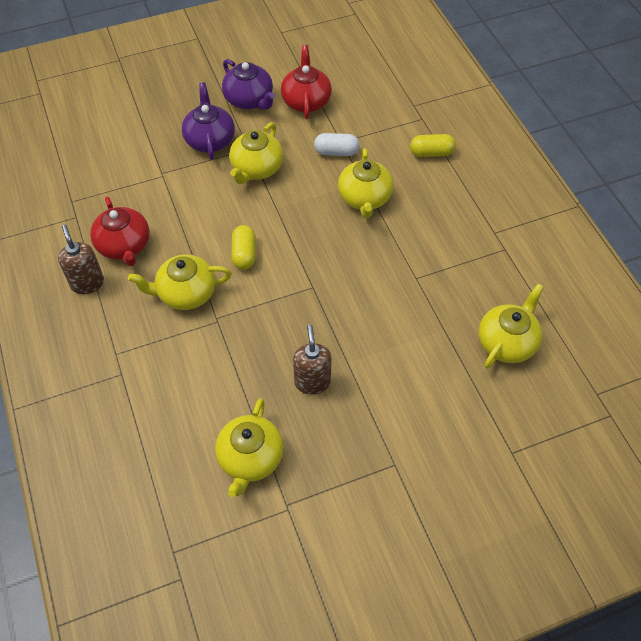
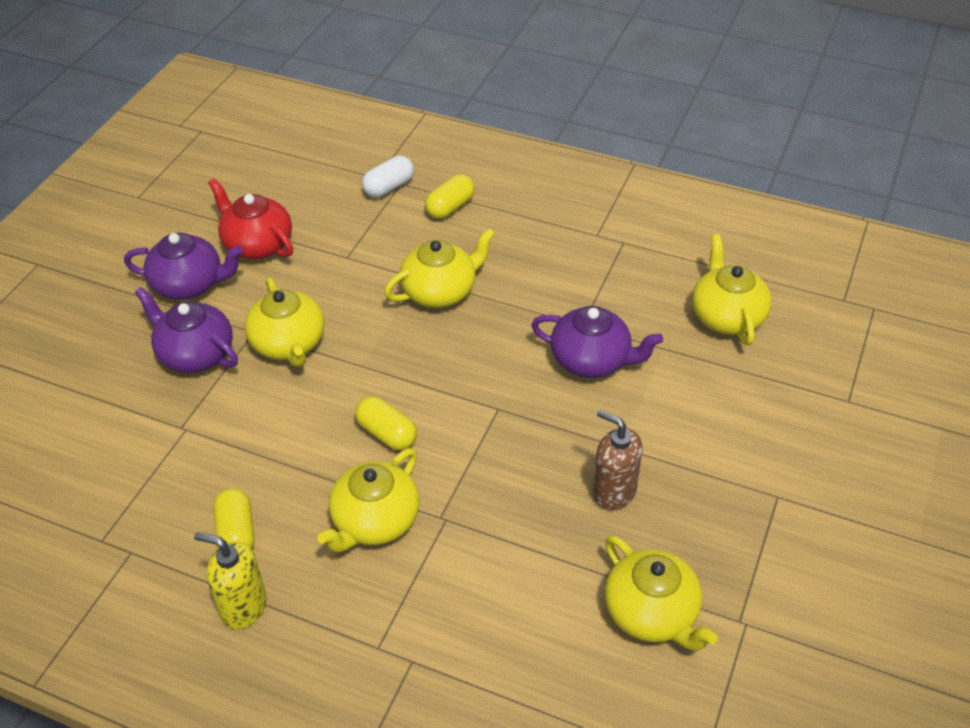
camera: 45 degrees left, 10 degrees down
(87, 283) = (243, 607): brown soap dispenser -> yellow soap dispenser
(124, 246) = (236, 533): red teapot -> yellow capsule
(336, 152) = (354, 270): white capsule -> white capsule (389, 187)
(364, 198) = (440, 291): yellow teapot -> yellow teapot turned 75 degrees counterclockwise
(395, 302) = (592, 360): none -> purple teapot

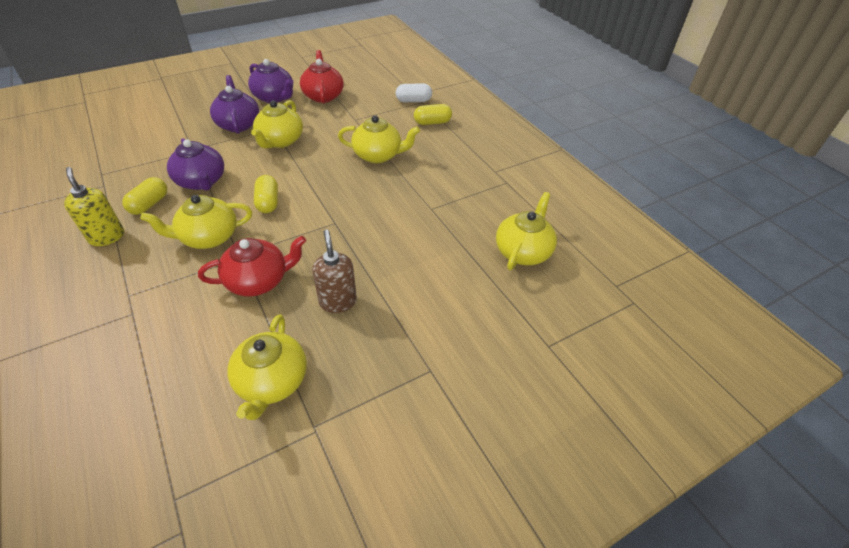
camera: 35 degrees right, 0 degrees up
(502, 528) = (259, 280): none -> red teapot
(592, 360) = (414, 228): purple teapot -> purple teapot (202, 181)

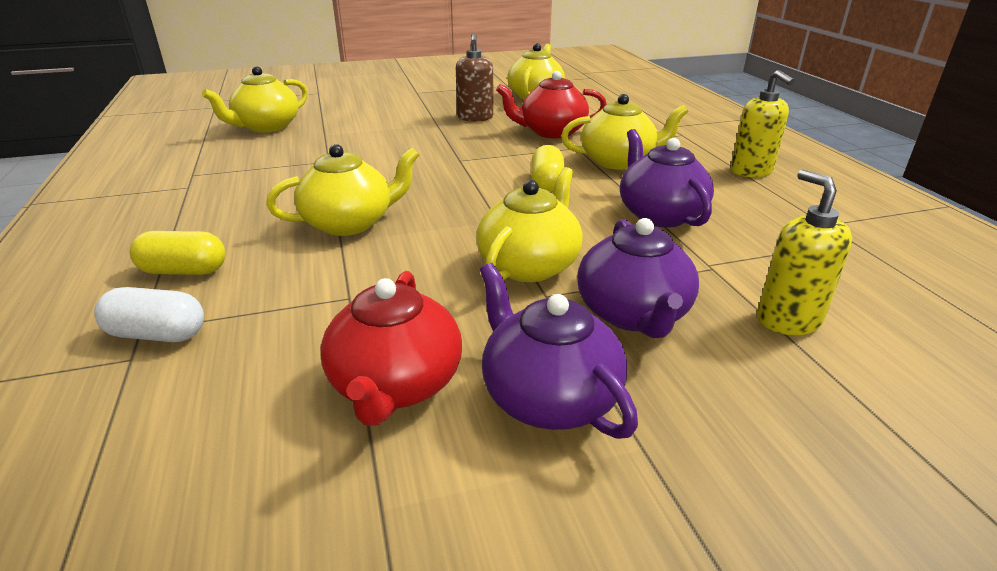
camera: 165 degrees left, 15 degrees down
(149, 204) = (723, 195): yellow capsule -> none
(175, 128) = (788, 320): none -> yellow soap dispenser
(378, 155) = (350, 223): yellow teapot -> yellow teapot turned 135 degrees clockwise

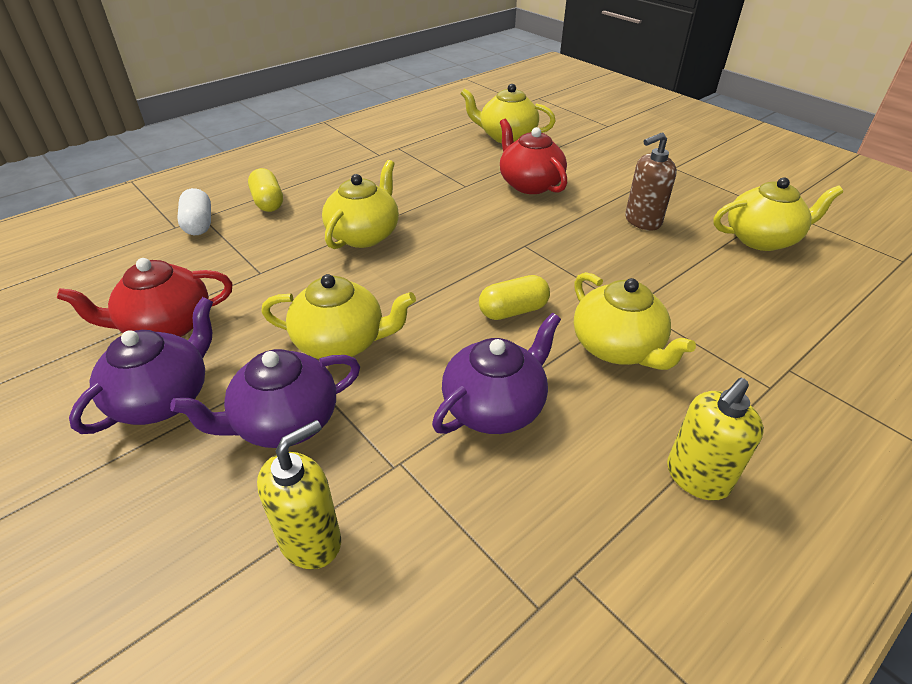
camera: 65 degrees right, 10 degrees up
(350, 223) = (364, 235): yellow teapot -> yellow teapot turned 105 degrees counterclockwise
(551, 132) = (656, 279): red teapot -> red teapot (529, 184)

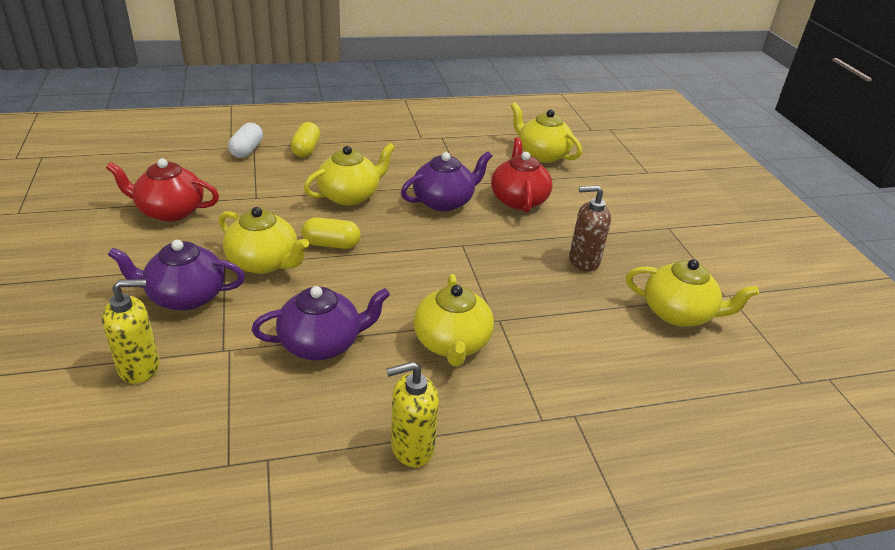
camera: 25 degrees right, 5 degrees down
(163, 398) = (132, 254): purple teapot -> purple teapot (444, 201)
(513, 311) = (401, 287): yellow capsule -> yellow capsule (331, 244)

